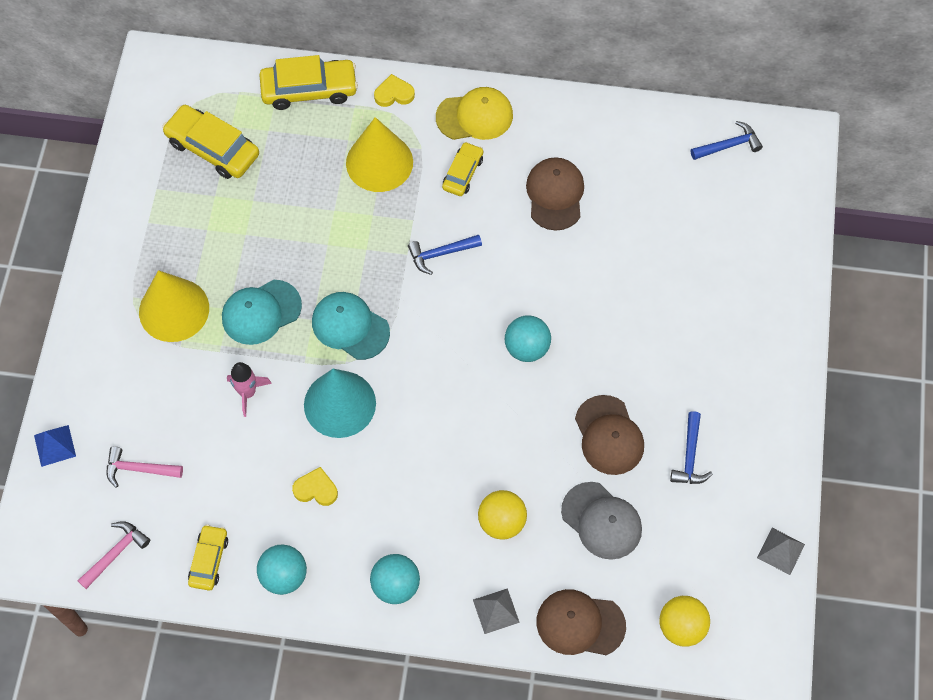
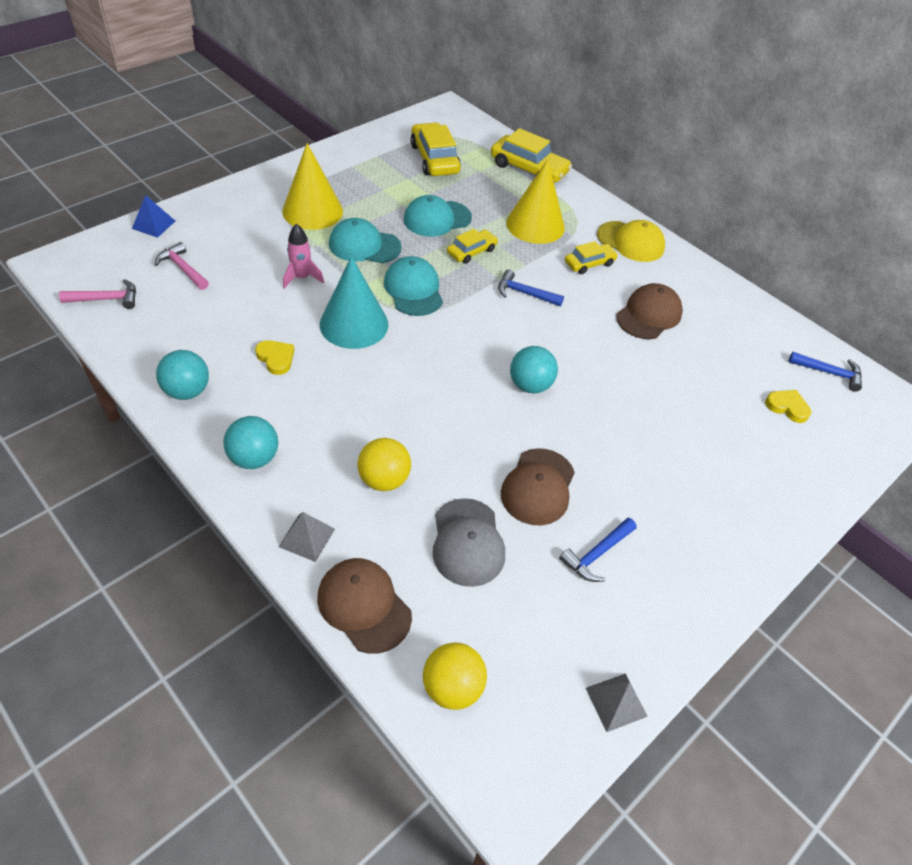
camera: 35 degrees right, 15 degrees down
(209, 560) = (154, 345): yellow car -> yellow car (471, 251)
(290, 226) = (437, 219): none -> turquoise cap
(394, 94) = (584, 200): yellow heart -> yellow heart (787, 407)

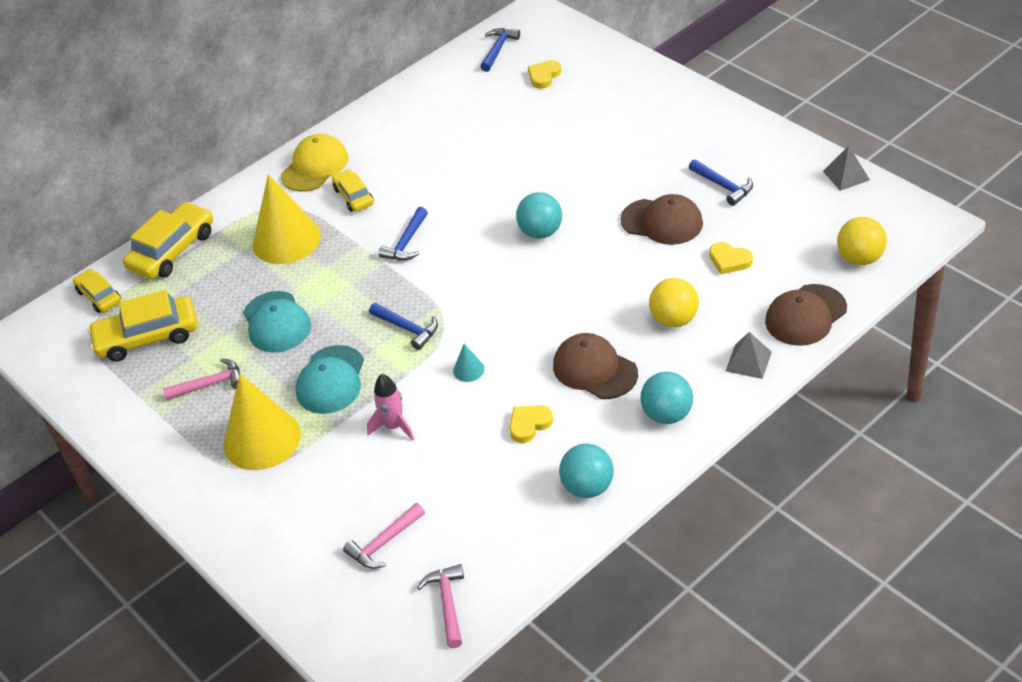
camera: 80 degrees left, 5 degrees down
(153, 224) = (294, 597): blue pyramid -> none
(354, 324) = (468, 370): turquoise cone -> turquoise cone, size x0.41
(377, 187) = (210, 384): none -> pink hammer
(413, 290) = (407, 329): turquoise cap -> blue hammer
(467, 542) = (729, 260): grey cap -> yellow heart
(471, 251) = (337, 288): yellow car -> yellow car (99, 296)
(649, 315) = (432, 155): brown cap -> brown cap (594, 369)

